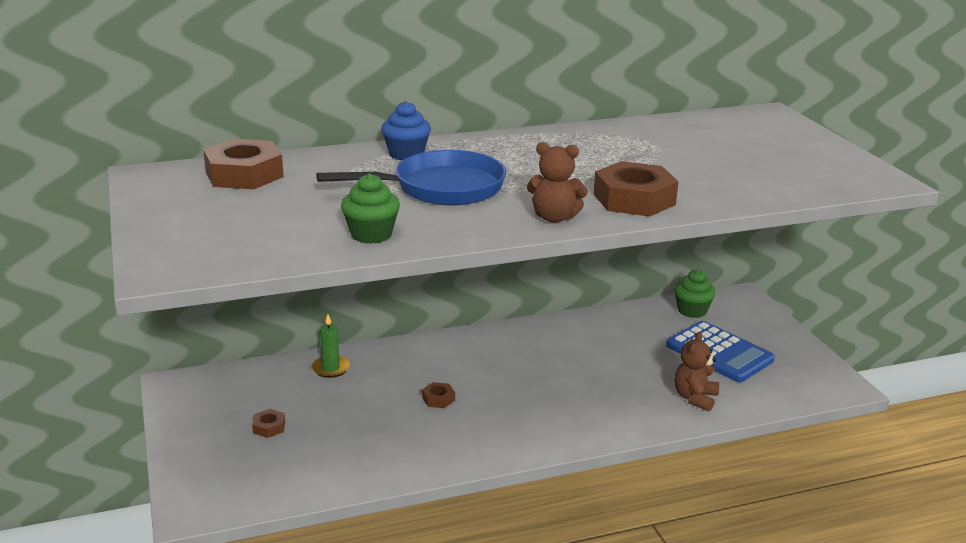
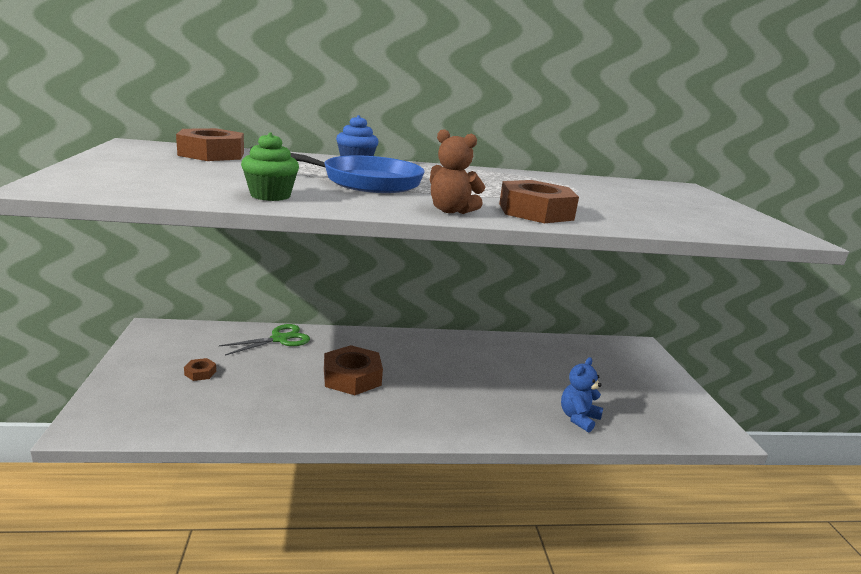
camera: 10 degrees right, 5 degrees down
(330, 368) = (279, 339): green candle -> green scissors
(438, 399) = (352, 377): brown nut -> brown nut, size x2.20
(692, 310) = (595, 349): green cupcake -> none
(695, 398) = (578, 418): brown teddy bear -> blue teddy bear
(719, 353) = (611, 385): blue calculator -> none

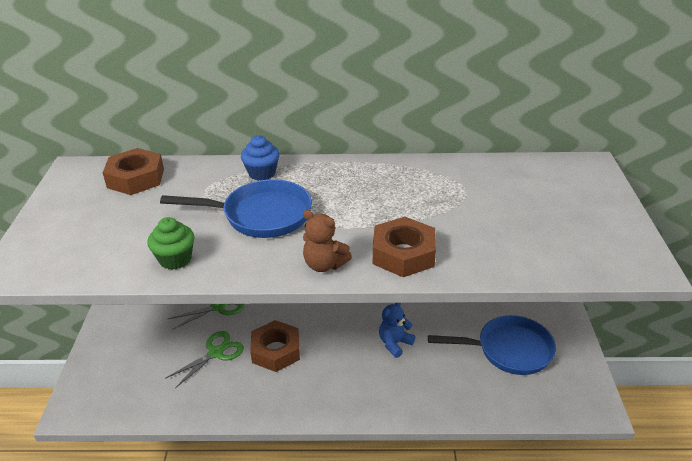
camera: 10 degrees right, 15 degrees up
(200, 373) = (152, 350): brown nut -> none
(279, 377) = (215, 353): none -> green scissors
(578, 418) = (467, 394): blue teddy bear -> blue teddy bear (394, 343)
(609, 384) = (509, 350): none -> blue pan

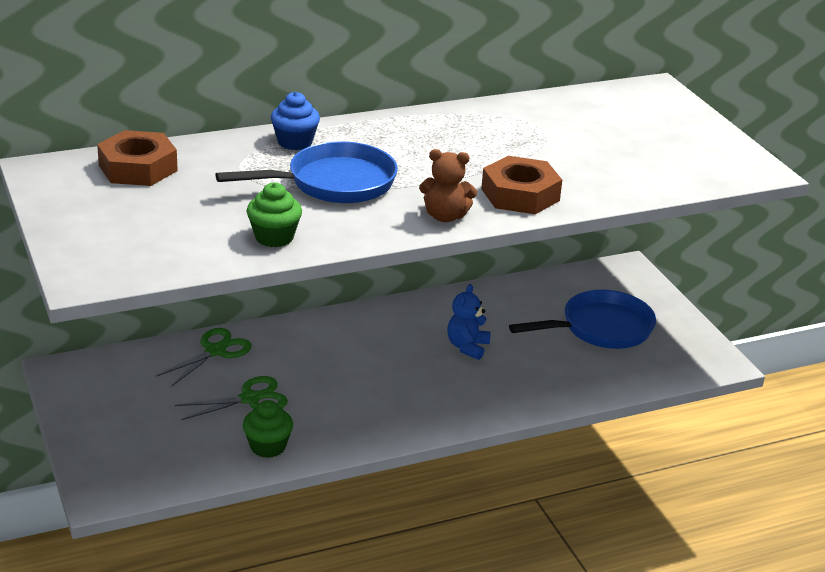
camera: 25 degrees left, 5 degrees down
(201, 399) = (268, 446): none -> green cupcake
(215, 353) = (250, 399): green scissors -> green scissors turned 45 degrees clockwise
(276, 351) = (326, 382): brown nut -> none

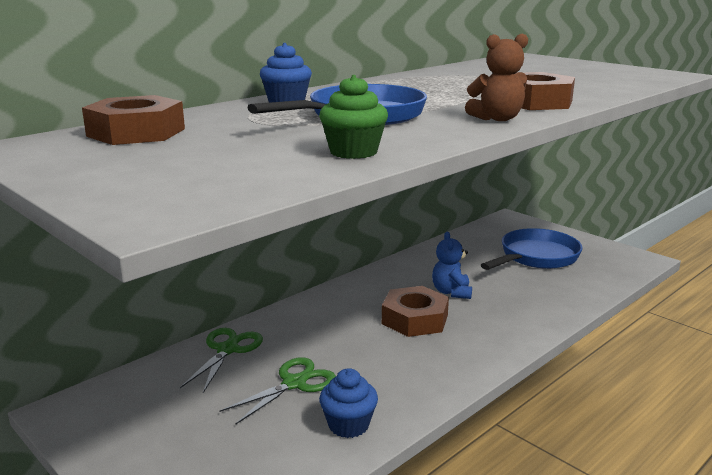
camera: 20 degrees left, 10 degrees down
(268, 446) = (348, 425): green cupcake -> blue cupcake
(404, 367) = (415, 319): none -> brown nut

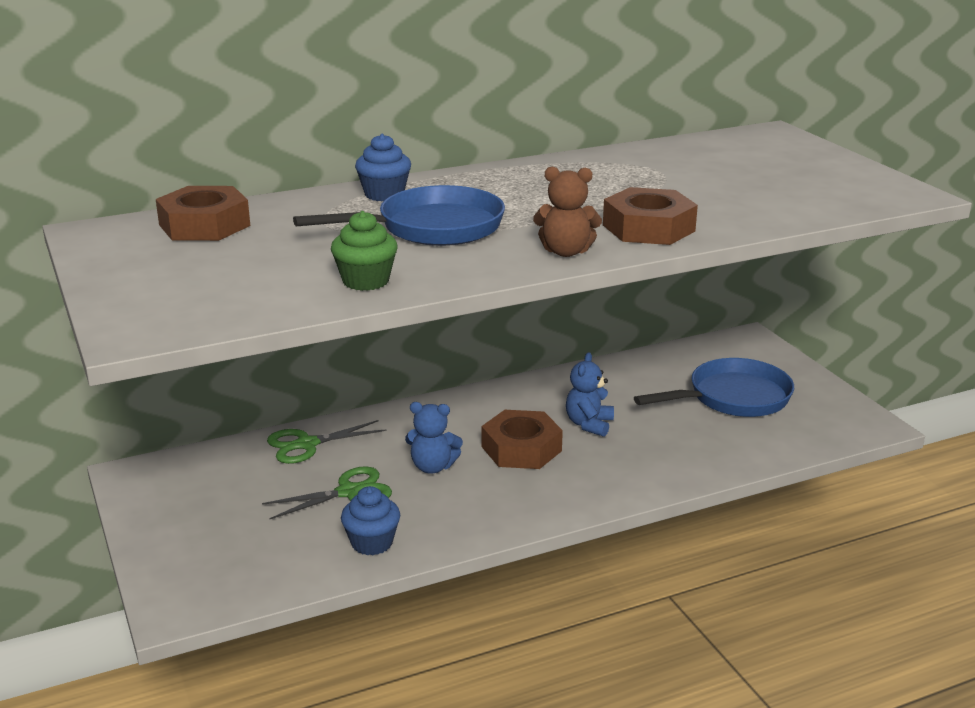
camera: 20 degrees right, 5 degrees up
(227, 350) = (307, 444): green scissors -> green scissors turned 150 degrees counterclockwise
(353, 347) = (432, 467): none -> blue teddy bear

